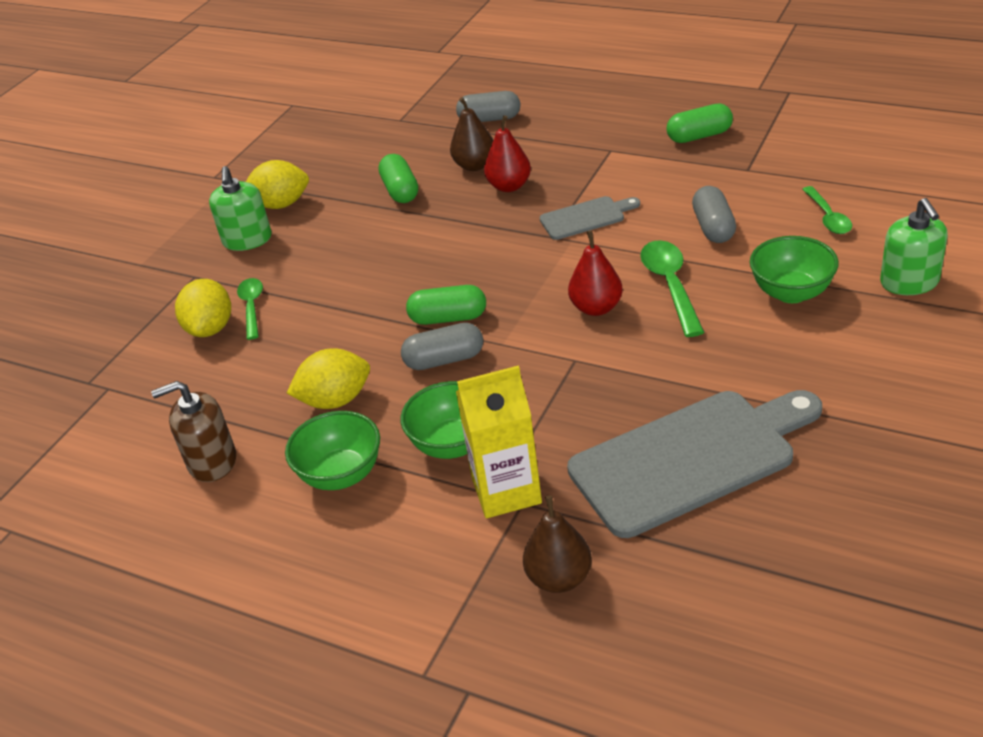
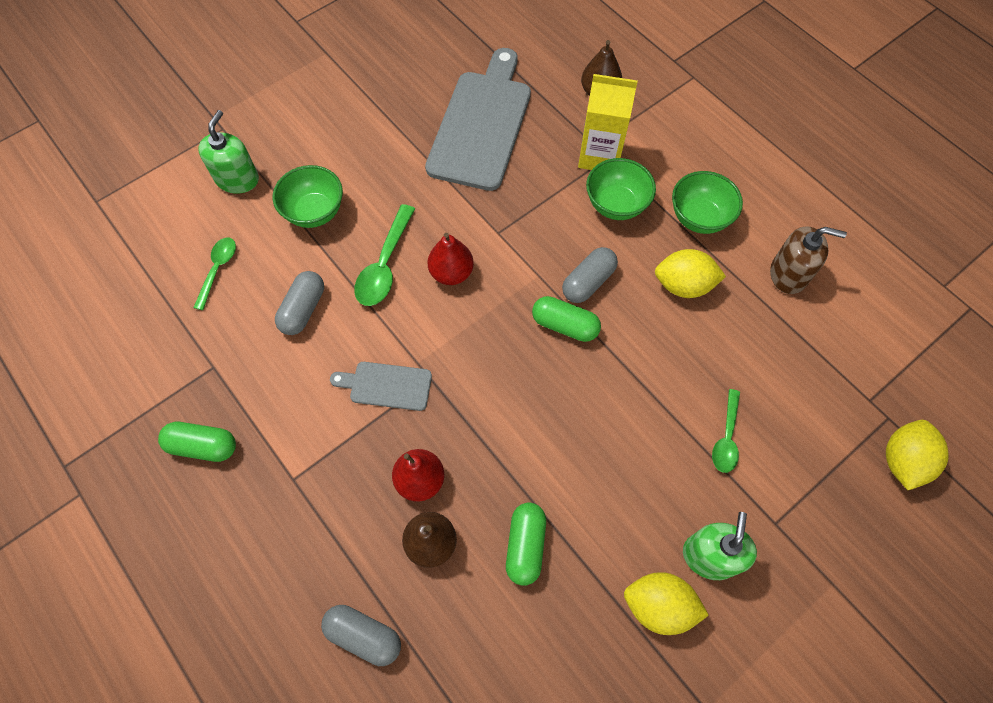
camera: 160 degrees left, 25 degrees up
(210, 328) = (769, 429): yellow lemon -> yellow lemon (902, 461)
(444, 360) = (588, 282): grey capsule -> grey capsule turned 60 degrees counterclockwise
(690, 459) = (482, 124): grey cutting board -> grey cutting board turned 105 degrees clockwise

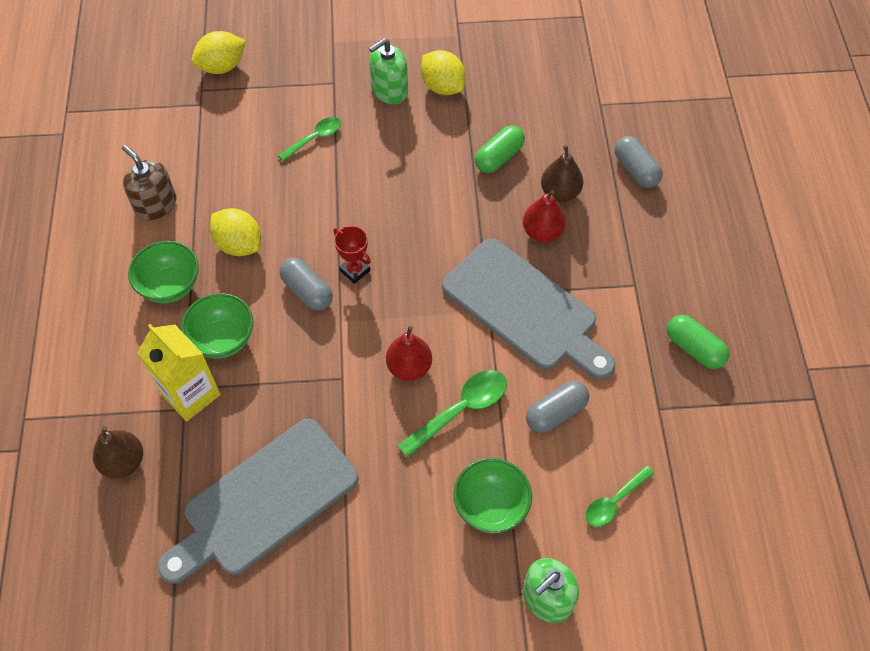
camera: 145 degrees left, 5 degrees down
(386, 385) = (525, 309): grey cutting board -> grey cutting board, size x2.06
(565, 325) = (355, 270): green capsule -> red trophy
(588, 282) = (307, 291): grey capsule -> grey capsule turned 60 degrees clockwise

